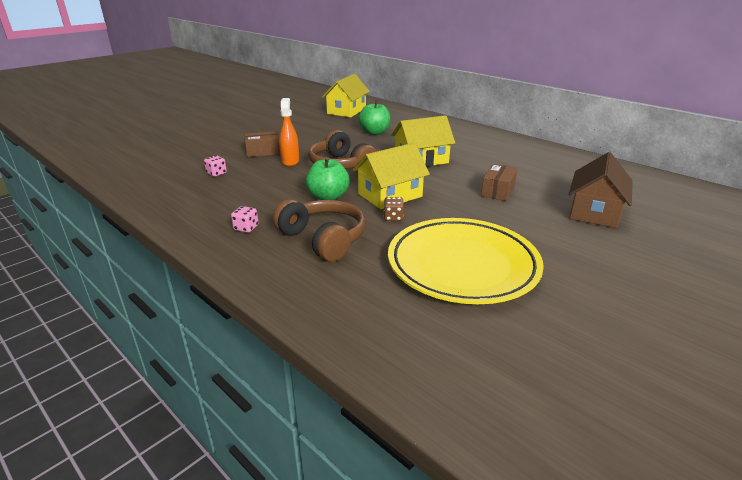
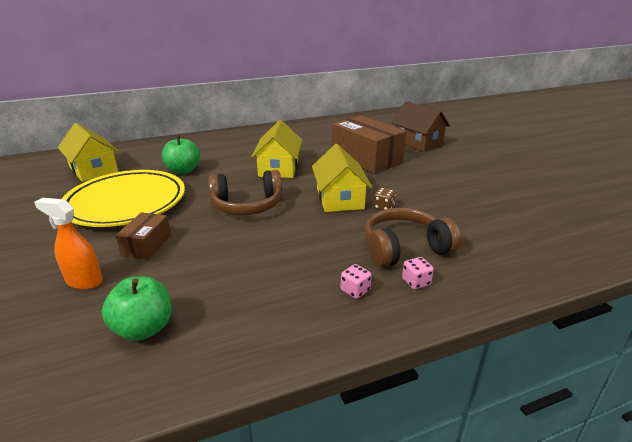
camera: 65 degrees left, 0 degrees up
(216, 173) = (176, 292): pink dice -> pink dice (416, 282)
(290, 161) = (202, 232): orange spray bottle -> orange spray bottle (84, 281)
(328, 197) = (318, 228): green apple -> green apple (144, 328)
(462, 266) = (472, 201): yellow plate -> yellow plate (126, 203)
(498, 191) = (366, 158): brown box -> brown box, size x1.96

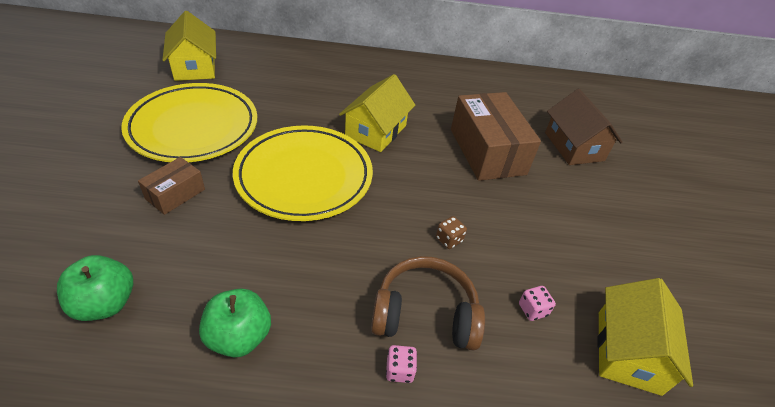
camera: 20 degrees right, 15 degrees up
(84, 281) = (95, 218): orange spray bottle -> none
(183, 171) = (276, 99): green apple -> green apple (239, 336)
(247, 206) = (304, 177): brown headphones -> yellow plate
(340, 198) = (409, 205): yellow house -> yellow house (628, 351)
(355, 290) = (326, 350): pink dice -> pink dice (532, 310)

